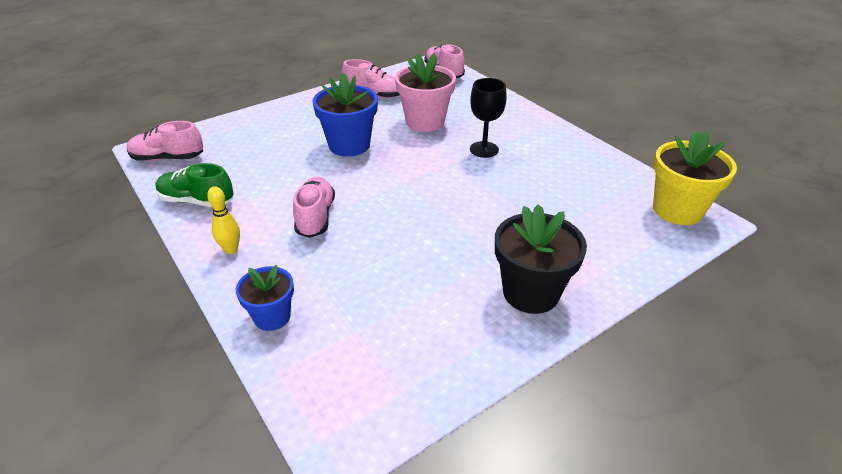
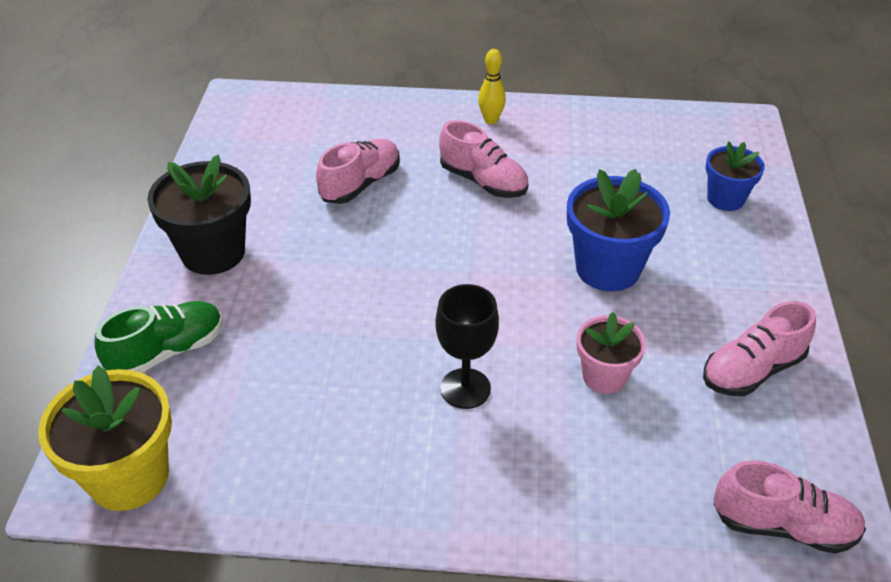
camera: 130 degrees right, 5 degrees up
(168, 158) = (709, 130): pink shoe -> pink shoe (360, 184)
(197, 201) = (595, 125): green shoe -> green shoe (167, 351)
(272, 317) = (380, 112): blue flower pot -> blue flower pot (725, 199)
(425, 122) = (604, 376): pink flower pot -> pink flower pot, size x0.61

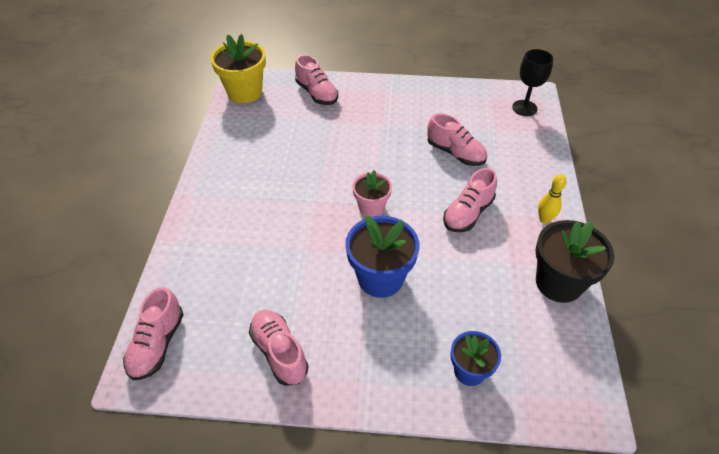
camera: 90 degrees right, 5 degrees up
(167, 351) = (317, 93): green shoe -> pink shoe
(213, 252) = (388, 100): black flower pot -> black flower pot (558, 283)
(465, 388) = (281, 202): black goblet -> black goblet (524, 108)
(604, 376) = (283, 267): pink flower pot -> pink flower pot (371, 208)

